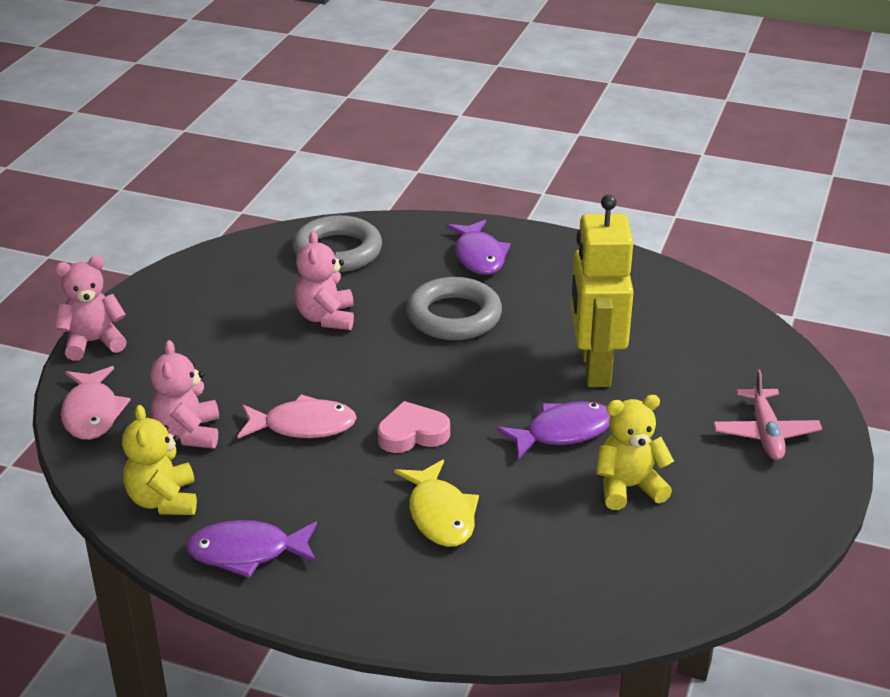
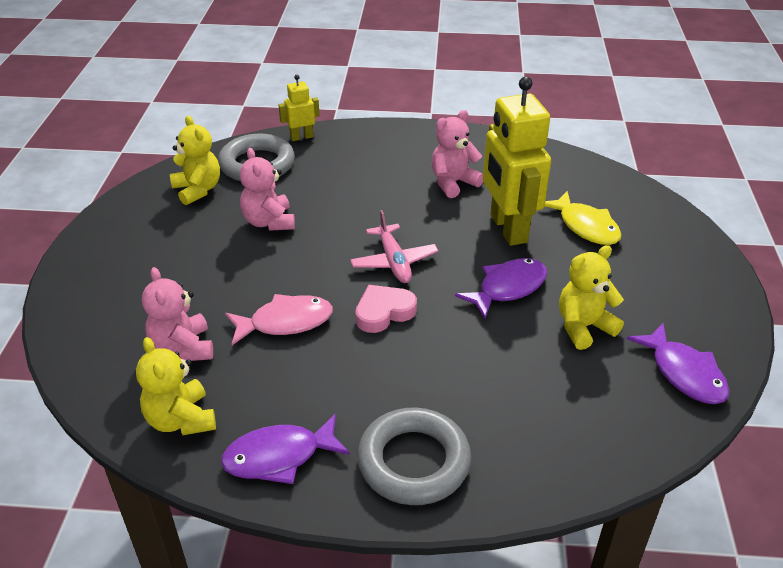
camera: 15 degrees left, 5 degrees up
(92, 413) = (84, 345): pink fish -> none
(93, 342) = (65, 277): pink teddy bear -> pink teddy bear (453, 183)
(261, 271) = (198, 190): none -> yellow teddy bear
(400, 227) = (301, 137): none -> yellow robot
(440, 514) = (439, 383): yellow fish -> yellow fish (585, 226)
(454, 316) = (376, 204): grey ring -> grey ring (413, 462)
(479, 256) = (375, 151): purple fish -> purple fish (684, 373)
(765, 433) = (665, 260): pink plane -> pink plane (394, 261)

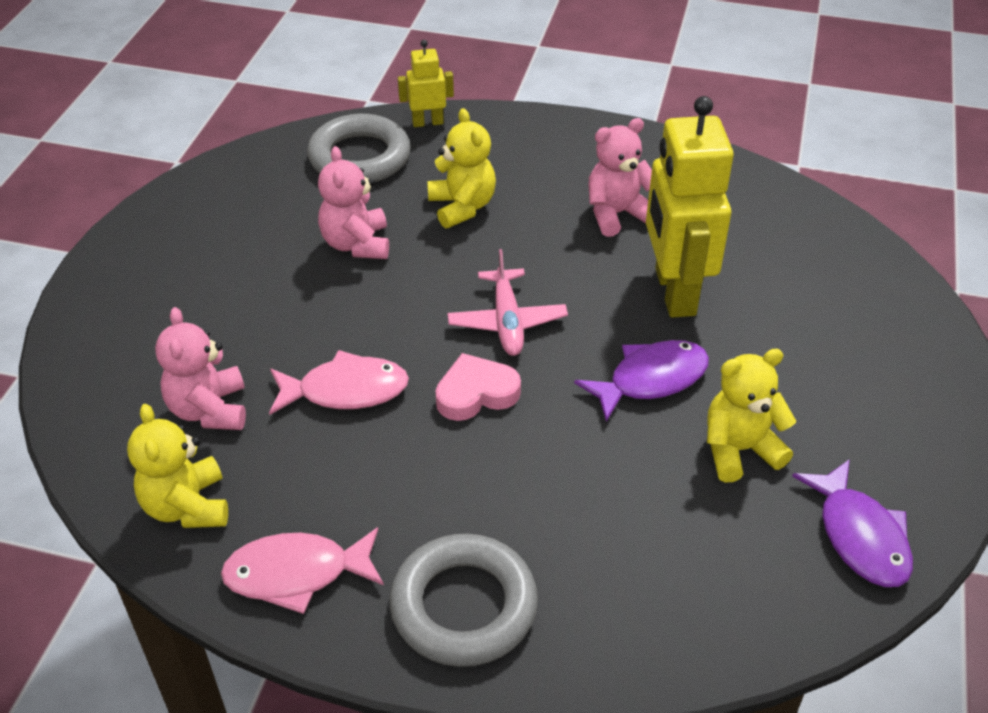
camera: 10 degrees right, 5 degrees up
(198, 190) = (275, 187): yellow teddy bear -> yellow teddy bear (462, 207)
(279, 457) = (296, 574): purple fish -> pink fish
(585, 226) = (784, 301): yellow fish -> none

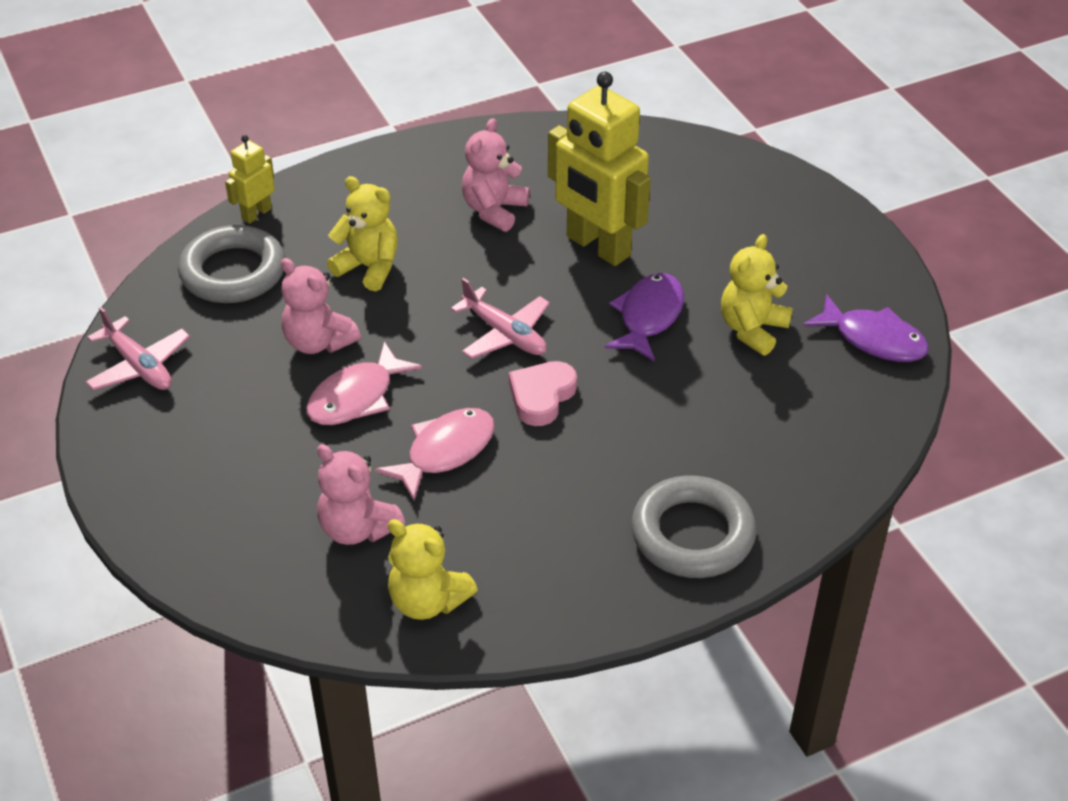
camera: 40 degrees left, 0 degrees up
(216, 191) = (139, 366): none -> pink plane
(296, 574) = (561, 589): pink fish -> pink fish (356, 397)

